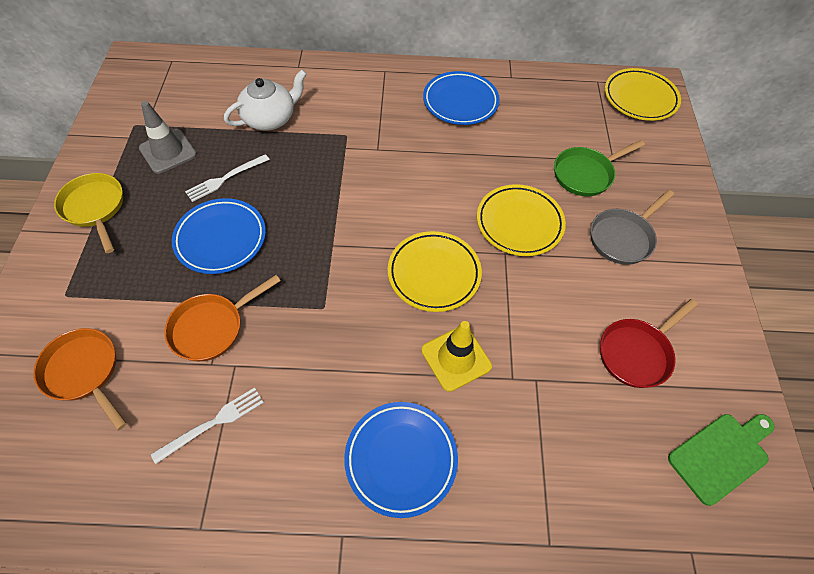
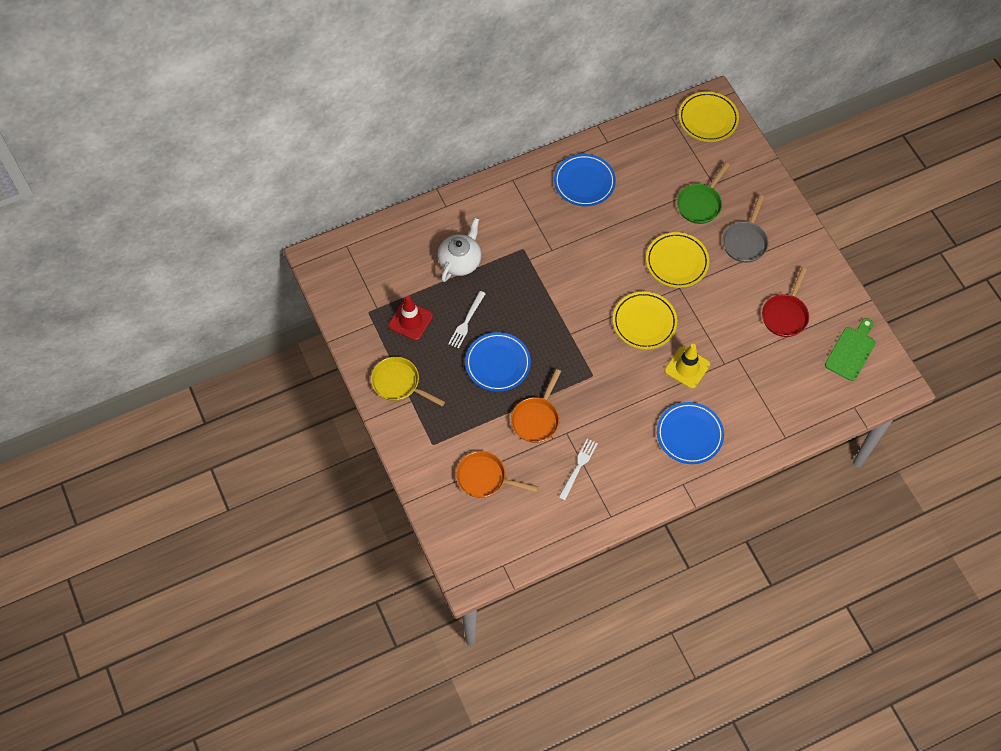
camera: 25 degrees left, 5 degrees up
(168, 151) = (410, 320): grey traffic cone -> red traffic cone

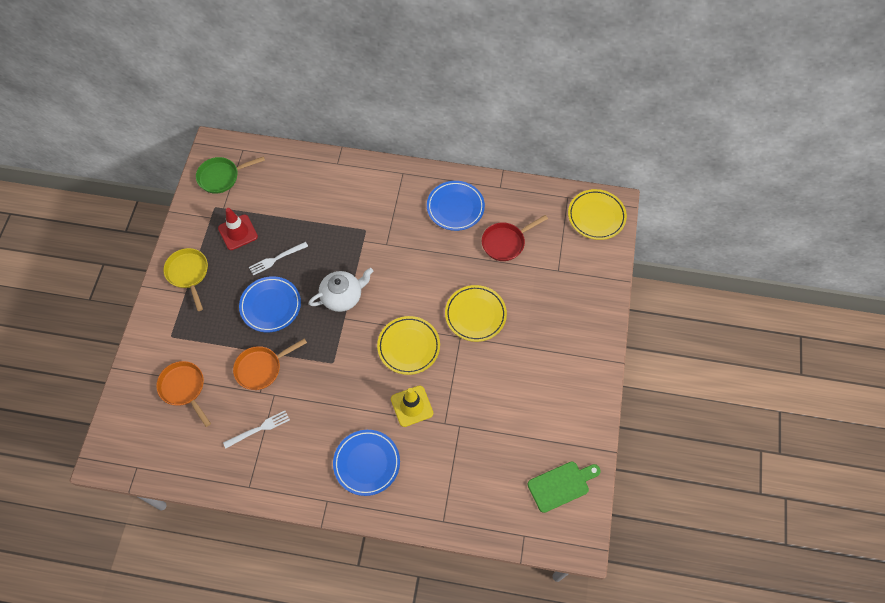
camera: 35 degrees right, 0 degrees up
(460, 261) = (312, 210): white teapot -> white teapot (342, 296)
(700, 204) = (534, 280): green pan -> green pan (221, 177)
(745, 242) = (545, 333): grey pan -> none
(785, 315) = (529, 416): red pan -> red pan (505, 243)

